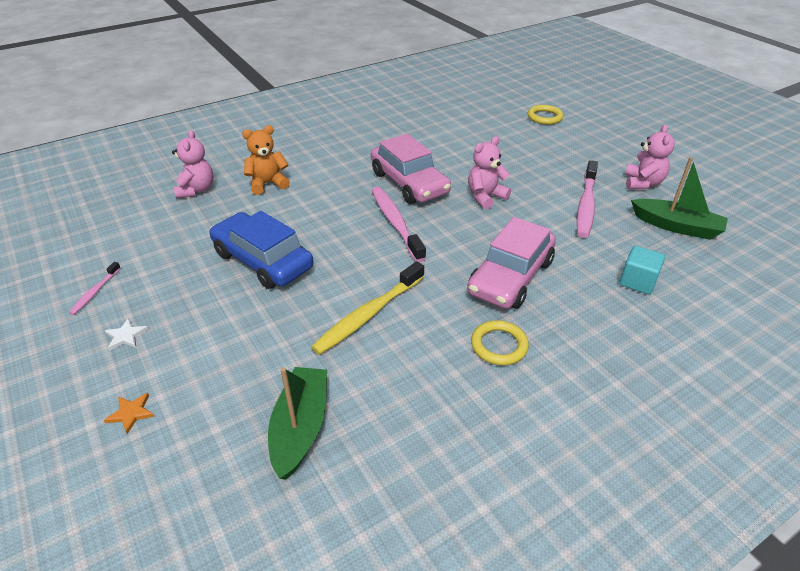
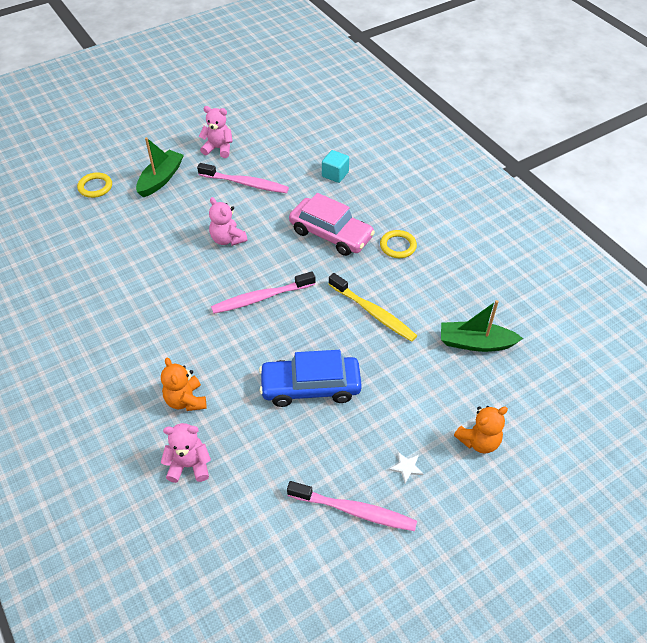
camera: 90 degrees left, 10 degrees up
(95, 292) = (354, 510): pink toothbrush -> pink toothbrush, size x1.98
(131, 413) = (479, 441): orange star -> orange teddy bear
(263, 260) = (310, 387): blue car -> blue car turned 45 degrees clockwise
(409, 183) = (199, 288): pink car -> none
(676, 226) = (275, 144): green boat -> green boat (161, 179)

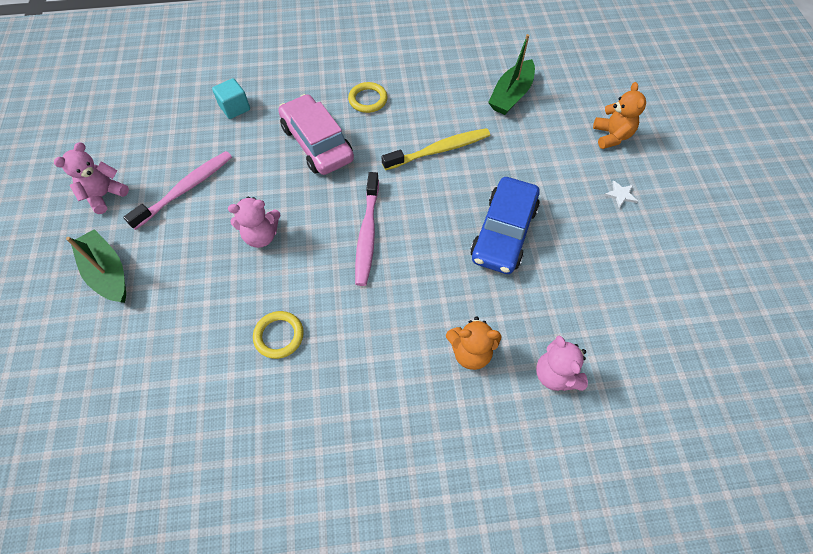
camera: 65 degrees left, 10 degrees up
(95, 187) = (59, 355): yellow ring -> yellow ring (279, 336)
(189, 465) = (556, 374): pink teddy bear -> pink teddy bear turned 45 degrees counterclockwise
(331, 234) = (317, 143): pink car -> pink car turned 90 degrees counterclockwise
(354, 510) = (652, 249): pink toothbrush -> none

